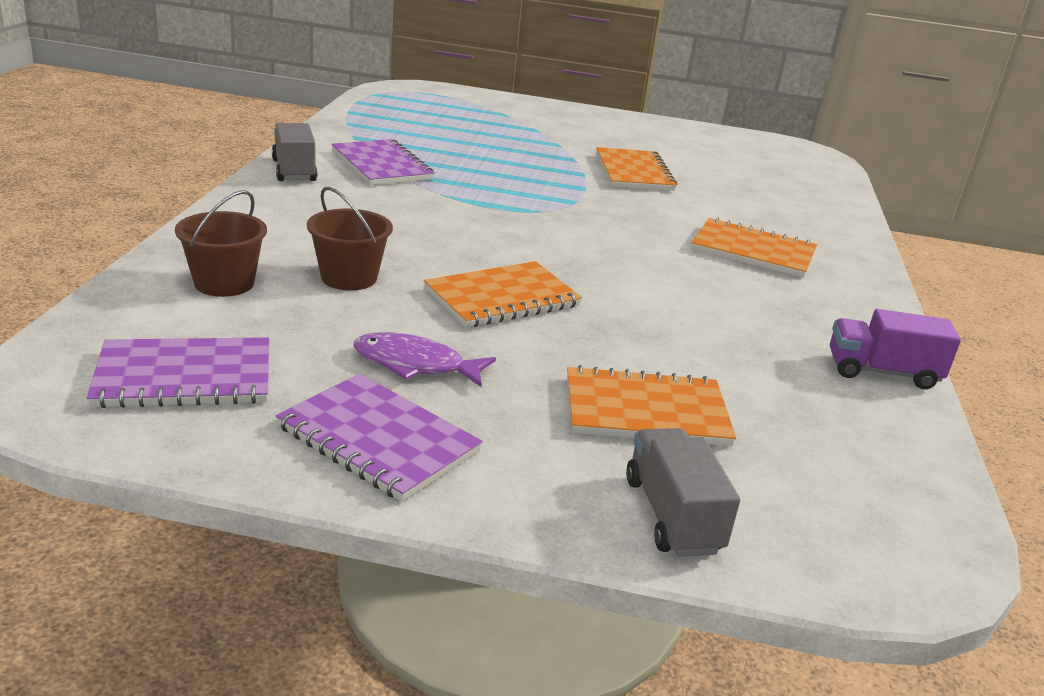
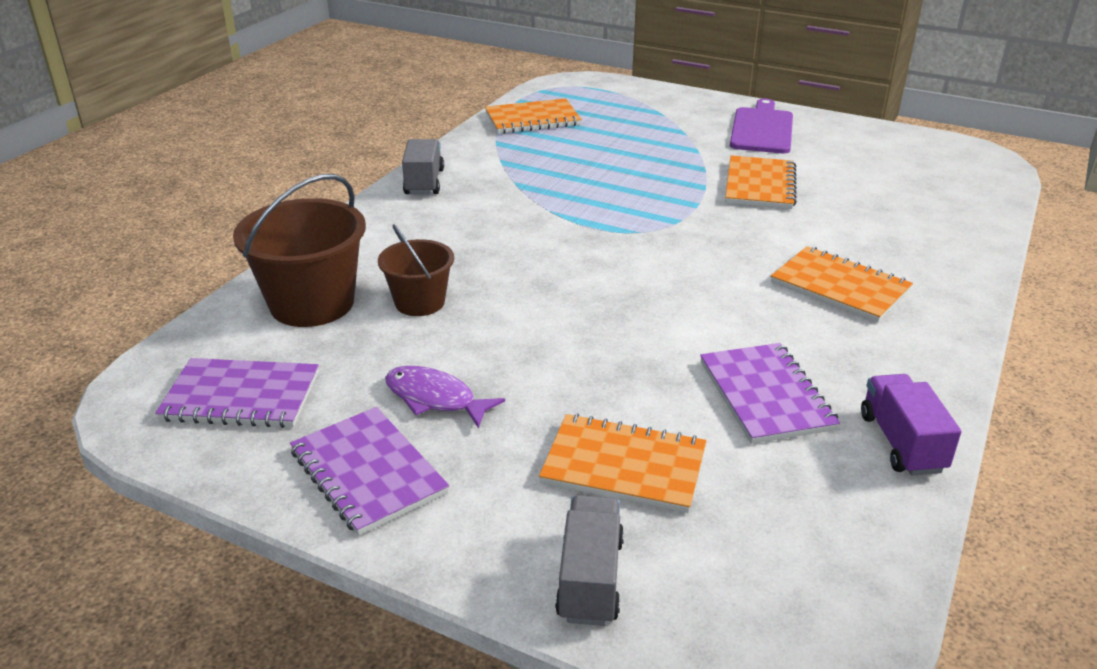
camera: 20 degrees right, 5 degrees up
(224, 283) = (312, 303): brown bucket -> brown bucket, size x1.67
(381, 165) = (507, 176): purple notebook -> purple notebook (765, 395)
(502, 298) = (549, 331): orange notebook -> orange notebook (532, 119)
(609, 128) = (762, 129): none -> purple cutting board
(882, 372) = (901, 443): purple truck -> purple truck turned 60 degrees clockwise

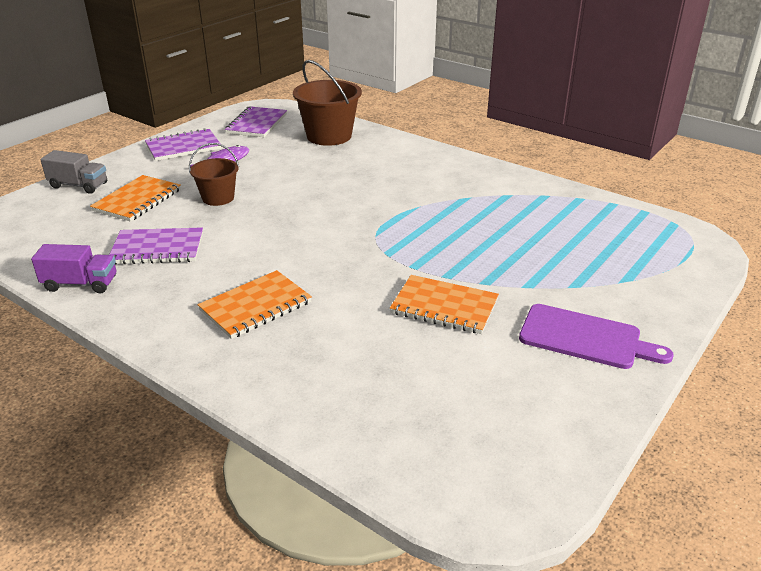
camera: 100 degrees right, 0 degrees up
(420, 302) = (316, 161): brown bucket -> brown bucket (218, 198)
(424, 182) = (474, 167): grey truck -> none
(532, 119) = (598, 213): orange notebook -> none

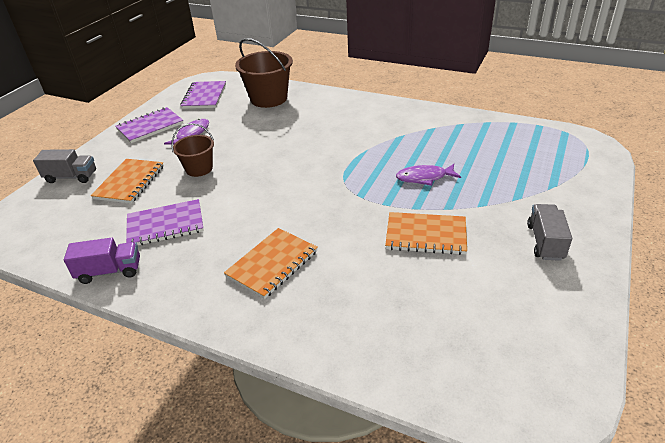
camera: 10 degrees left, 5 degrees up
(472, 246) = (424, 178): none -> purple fish
(585, 338) = (545, 242): purple cutting board -> grey truck

